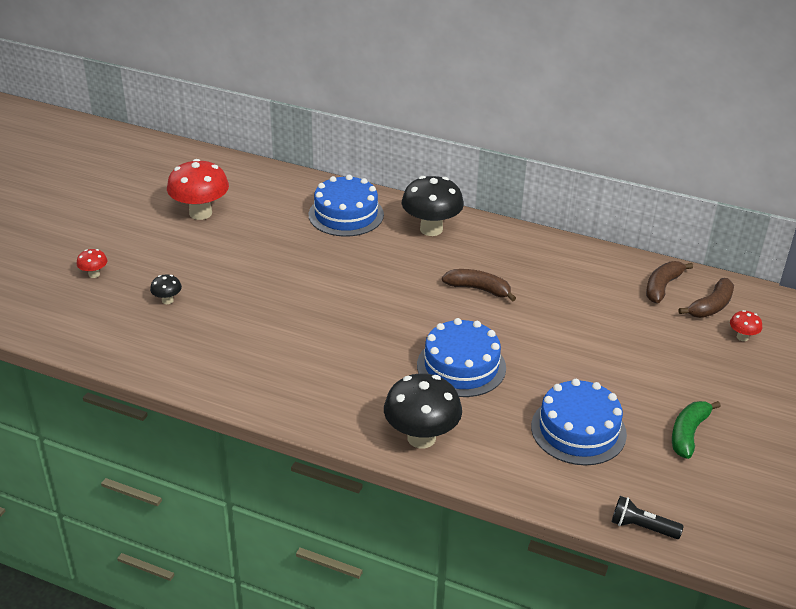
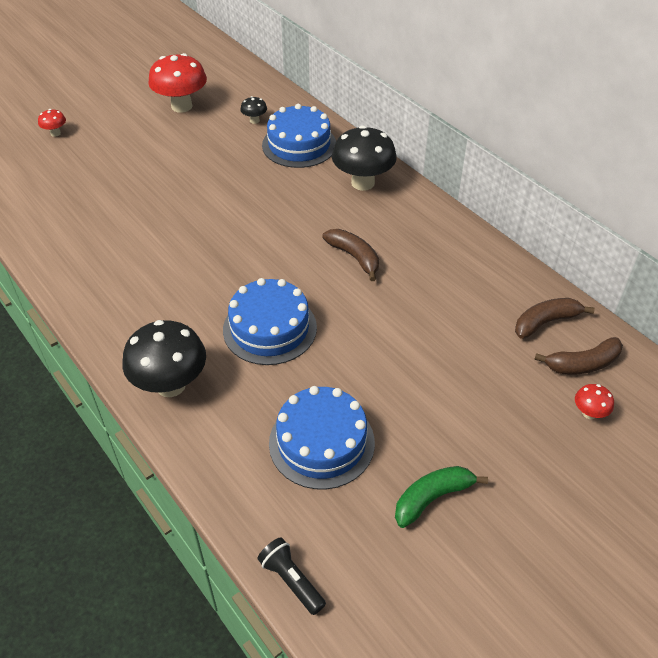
camera: 30 degrees right, 10 degrees up
(167, 300) = (87, 174): black mushroom -> black mushroom (254, 120)

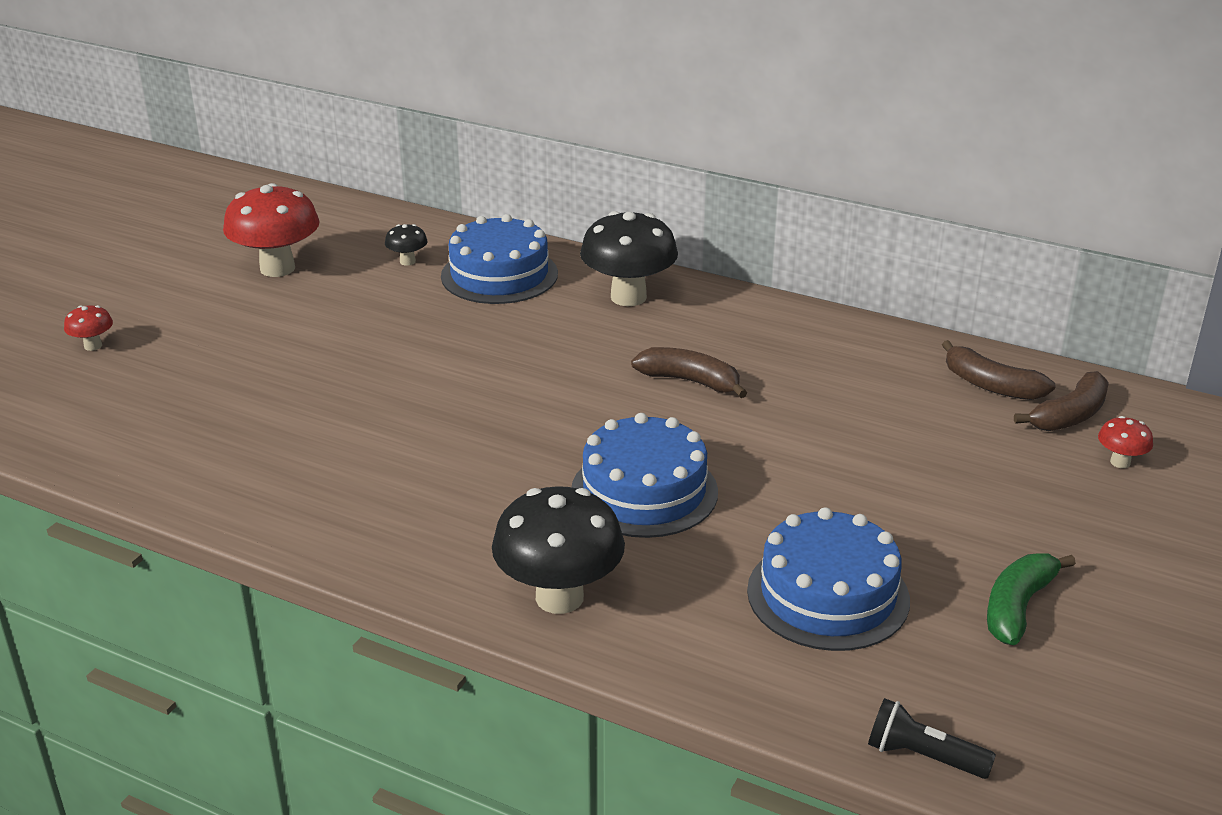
camera: 25 degrees left, 15 degrees down
(546, 322) = (991, 385): brown banana -> brown banana turned 90 degrees counterclockwise

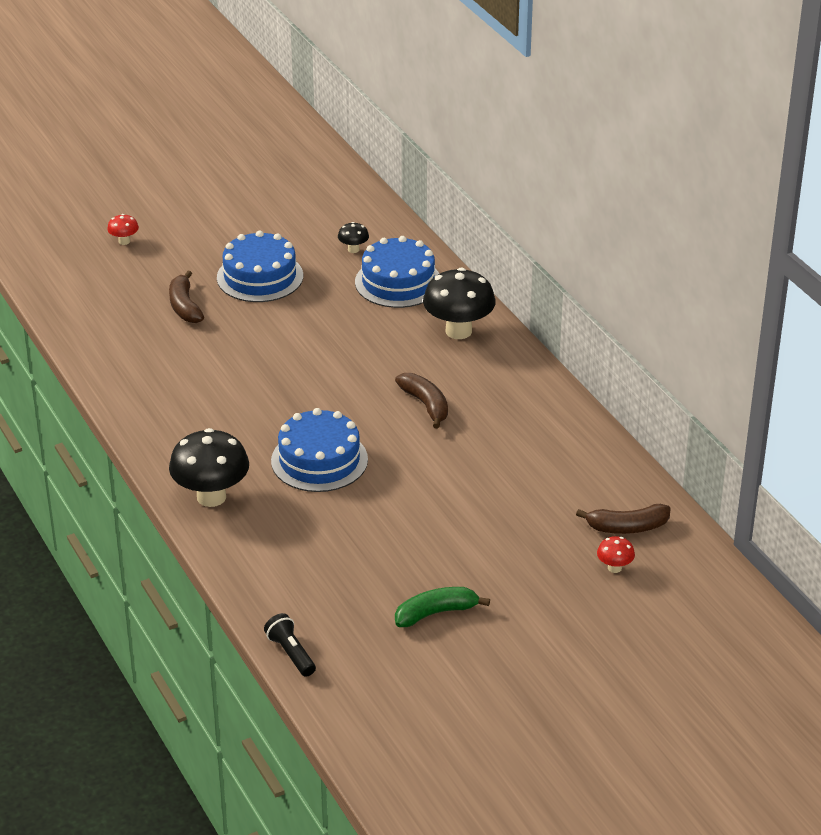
camera: 35 degrees right, 5 degrees up
(277, 268) = (272, 224): red mushroom -> none
(828, 595) = (345, 559): blue cake -> blue cake (260, 277)
(991, 385) = (606, 487): brown banana -> brown banana (184, 306)

